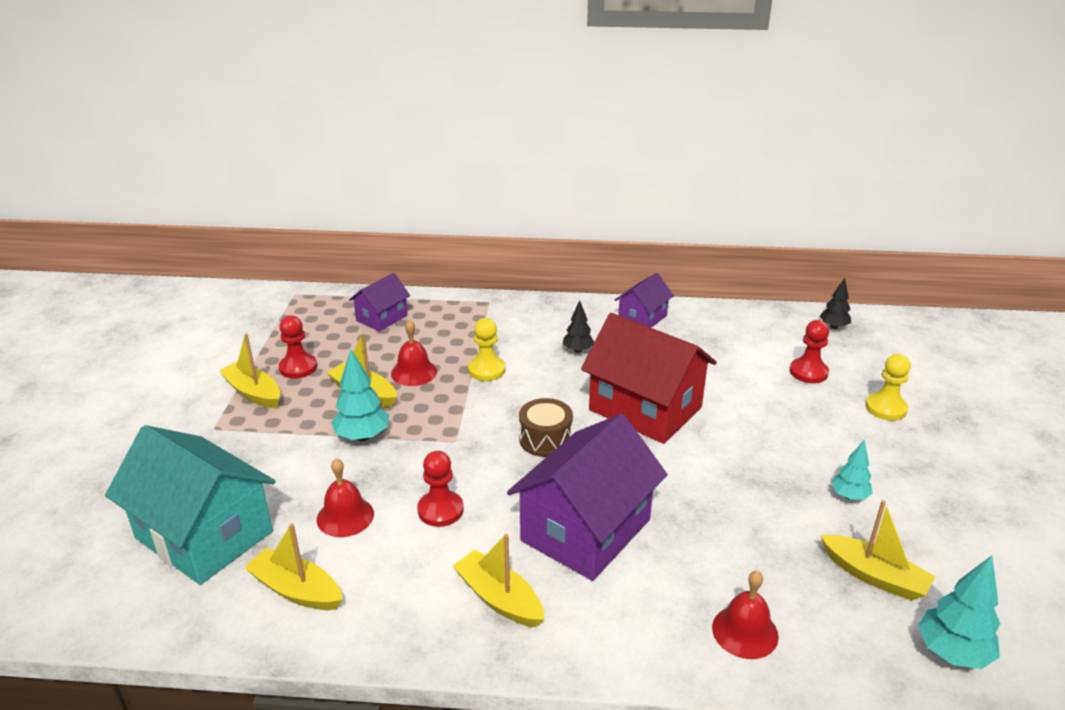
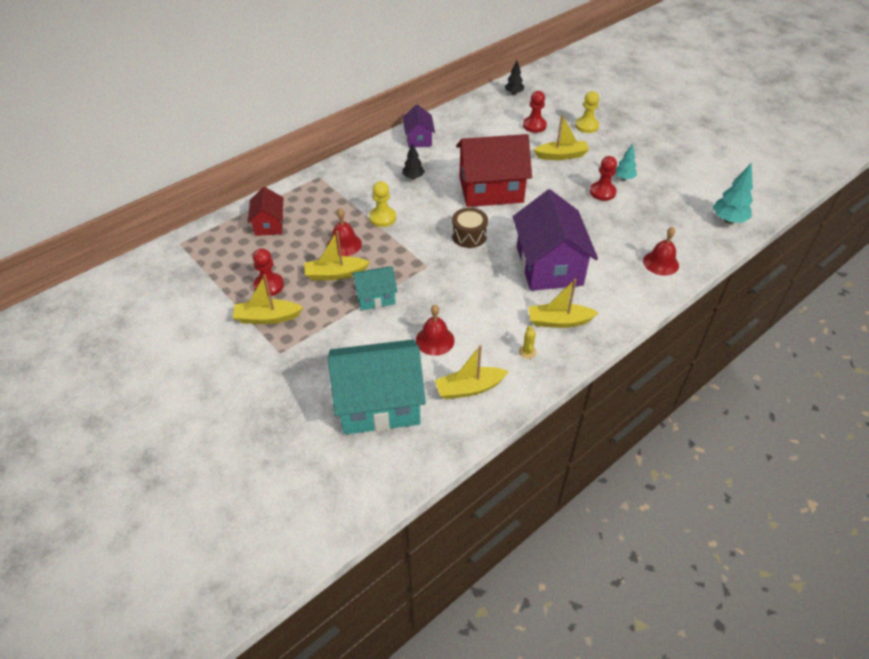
camera: 45 degrees left, 15 degrees up
(362, 436) = (375, 297): turquoise tree -> turquoise house
(382, 318) = (269, 224): purple house -> red house
(411, 603) = (527, 352): none -> yellow cactus
(440, 510) = (474, 303): red pawn -> red pawn (602, 192)
(874, 576) = (673, 207): yellow boat -> yellow boat (561, 155)

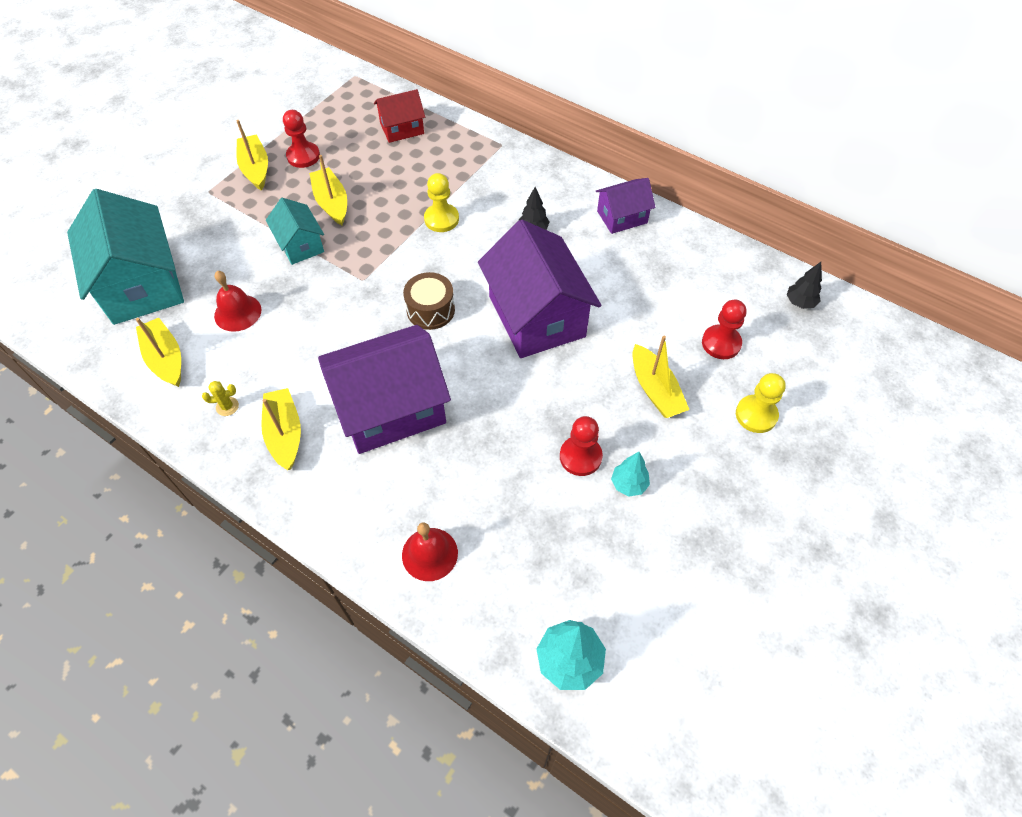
camera: 75 degrees right, 10 degrees up
(344, 244) = (384, 197): red bell -> none
(491, 190) = (536, 316): red house -> purple house

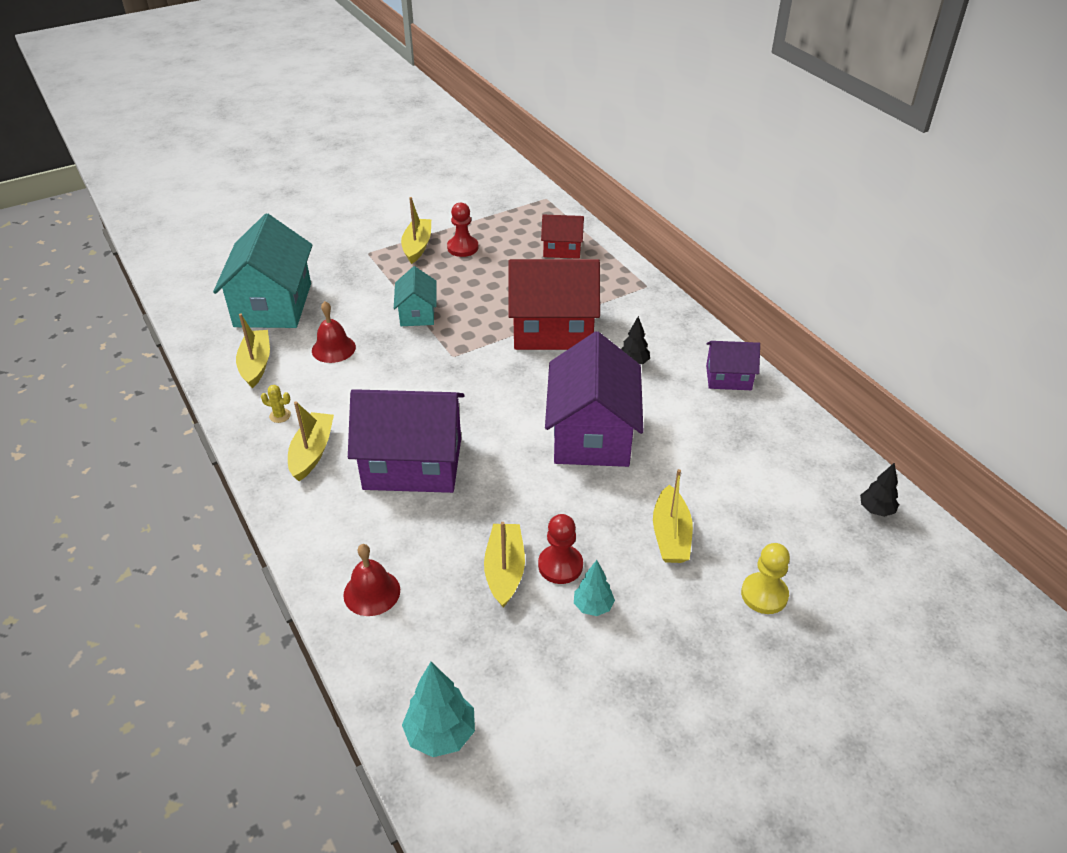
camera: 25 degrees right, 15 degrees down
(332, 202) = (464, 289): yellow boat -> yellow boat (504, 570)
(430, 310) = (497, 398): brown drum -> none
(441, 219) = (552, 329): yellow pawn -> red house
(721, 343) = (765, 518): red pawn -> none

